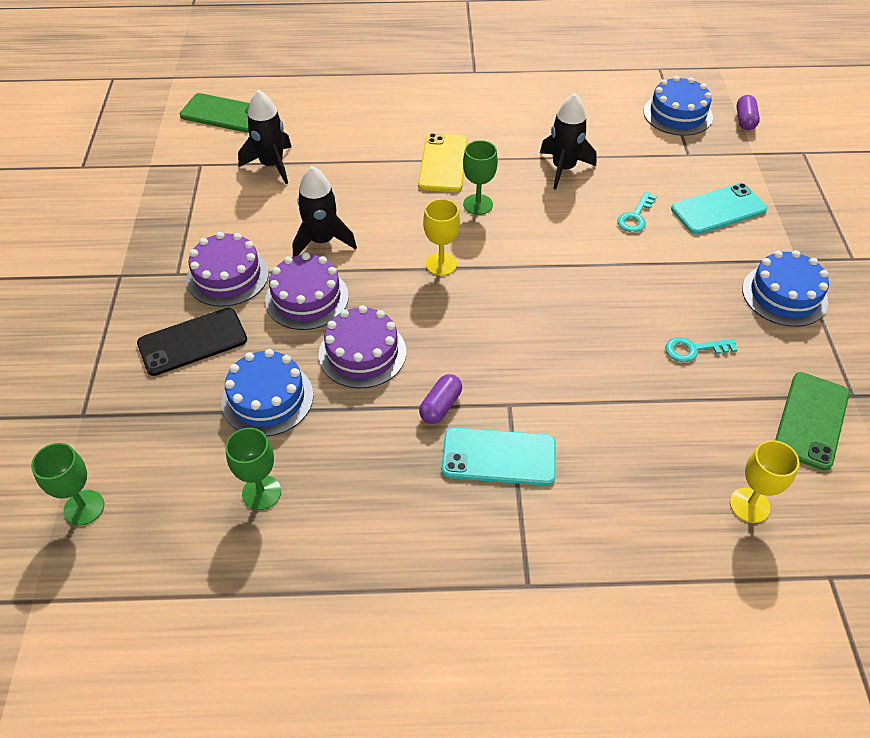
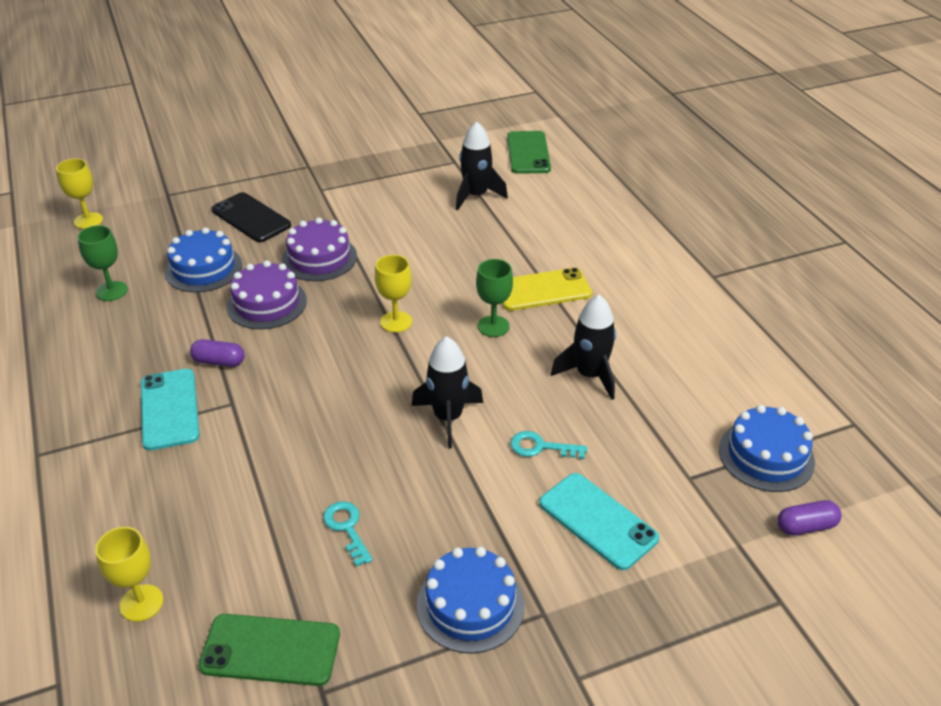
camera: 70 degrees right, 10 degrees down
(84, 508) = (88, 221): green goblet -> yellow goblet
(227, 276) = (328, 213): purple cake -> none
(322, 241) = (392, 247): black rocket -> black rocket (448, 417)

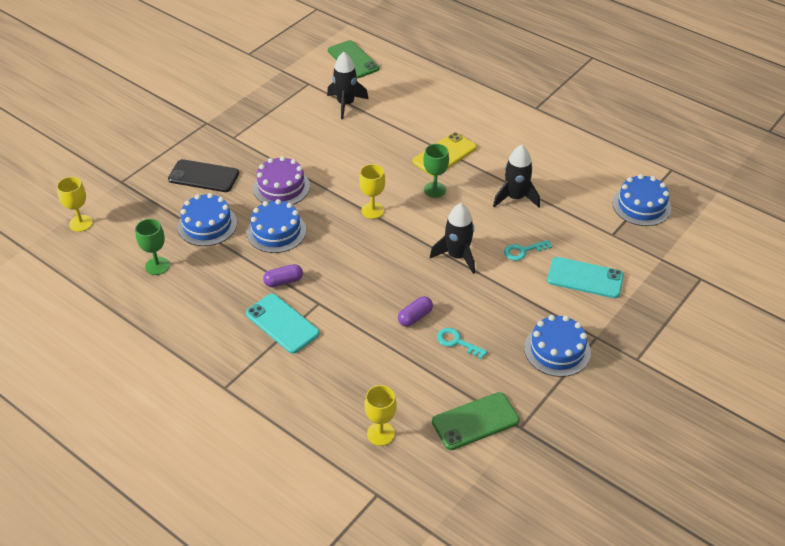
camera: 30 degrees left, 5 degrees up
(266, 303) = (276, 231): purple cake -> blue cake
(806, 526) = (686, 235): purple capsule -> purple capsule (415, 317)

